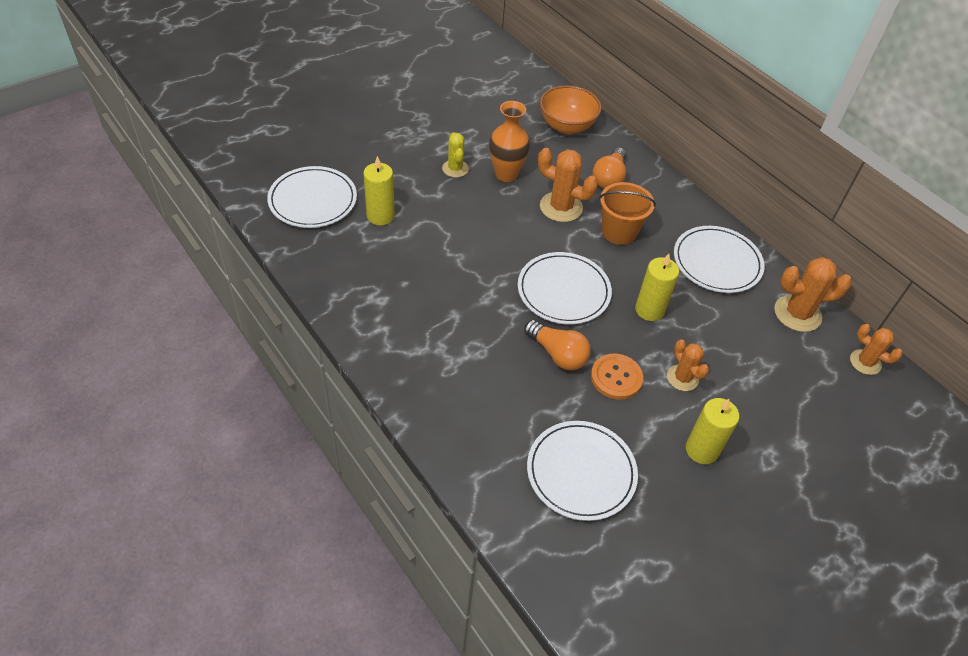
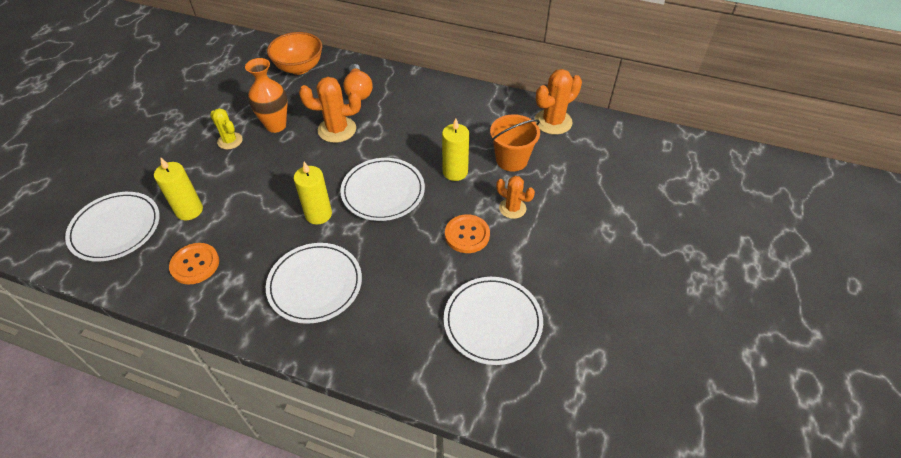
camera: 30 degrees left, 0 degrees up
(355, 267) = (195, 264): none -> orange button
(557, 354) = (412, 242): orange light bulb -> none
(619, 232) = (393, 126): orange bucket -> orange bucket (511, 160)
(701, 450) = (561, 252): yellow candle -> yellow candle (318, 214)
(717, 262) = (476, 114): white plate -> white plate (315, 284)
(865, 362) = (616, 132): orange cactus -> none

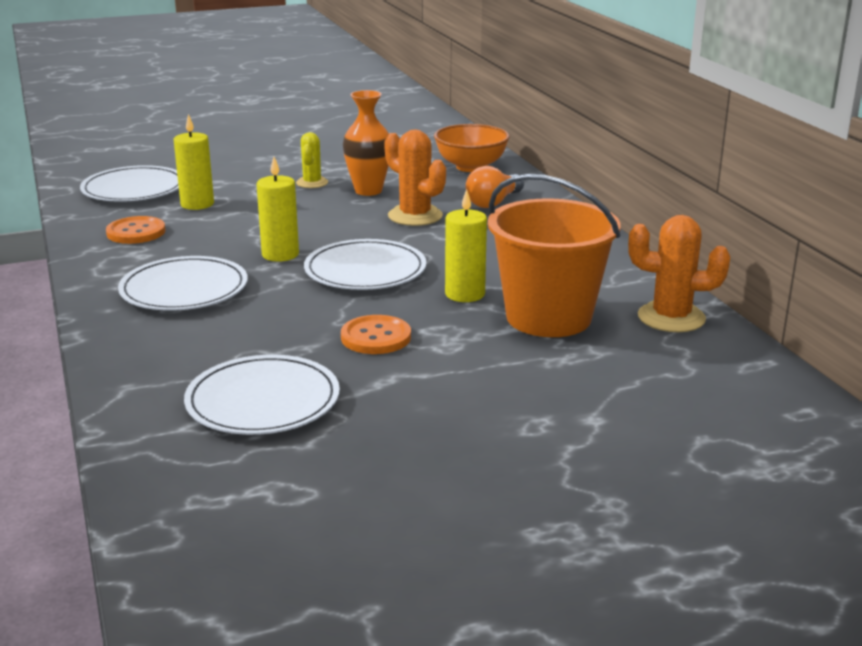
camera: 50 degrees right, 25 degrees down
(511, 160) = (548, 317): orange bucket -> orange bucket, size x1.60
(512, 208) = (465, 348): orange cactus -> none

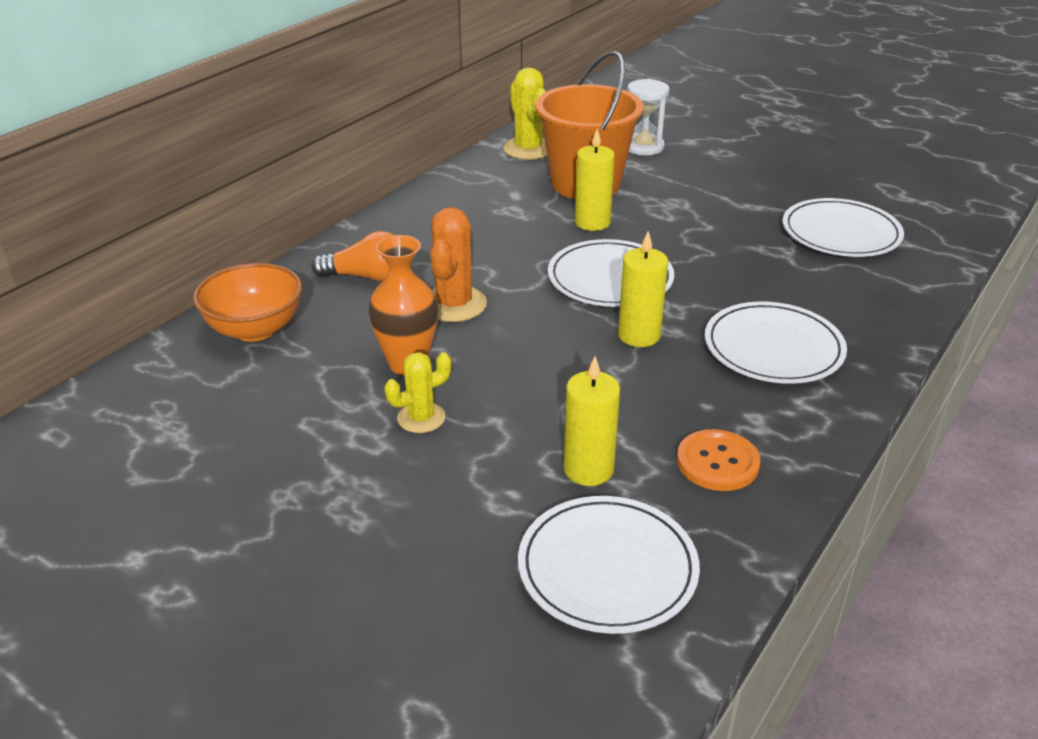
camera: 125 degrees left, 10 degrees up
(376, 337) = (707, 230): orange button -> none
(607, 382) = (643, 147): none -> white hourglass
(671, 318) = (528, 149): orange cactus -> yellow cactus

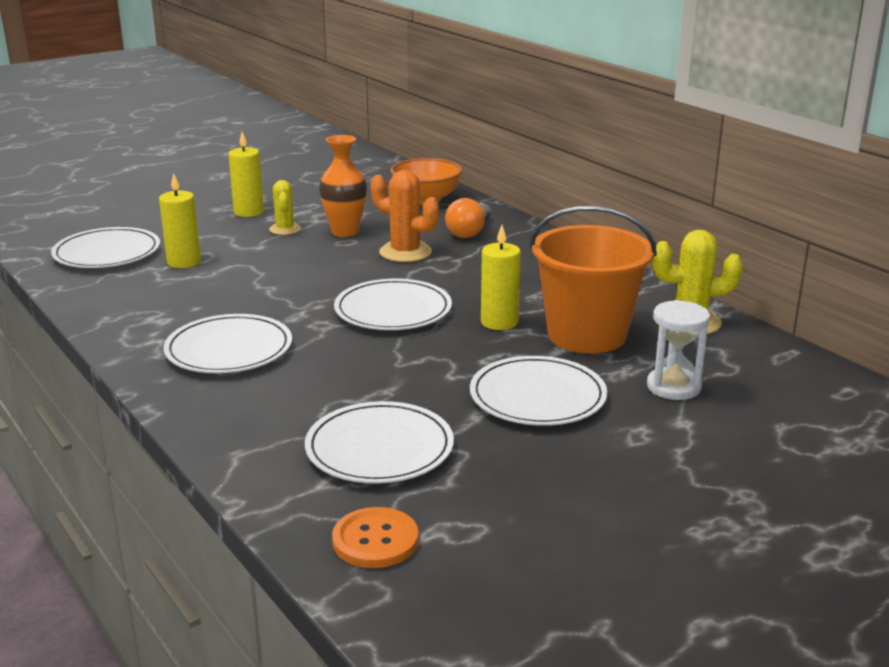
camera: 110 degrees right, 10 degrees down
(639, 335) = (301, 304): yellow candle -> yellow candle (249, 212)
(706, 189) = (537, 396): none -> white plate
(717, 462) = (140, 297): orange button -> orange button (375, 540)

